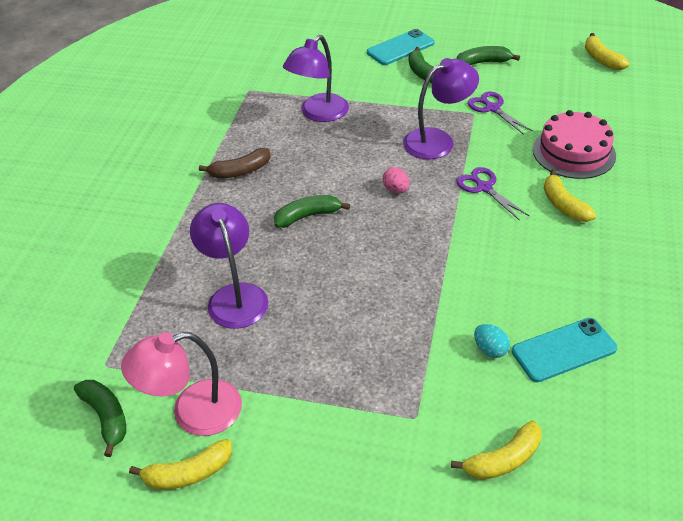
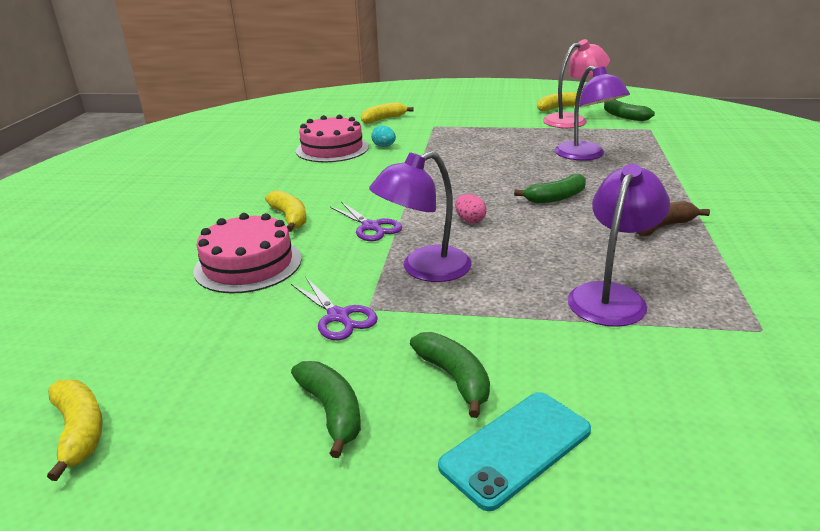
camera: 175 degrees right, 15 degrees down
(483, 62) = (332, 411): green banana -> green banana turned 105 degrees counterclockwise
(564, 350) = (332, 149): turquoise phone -> pink cake

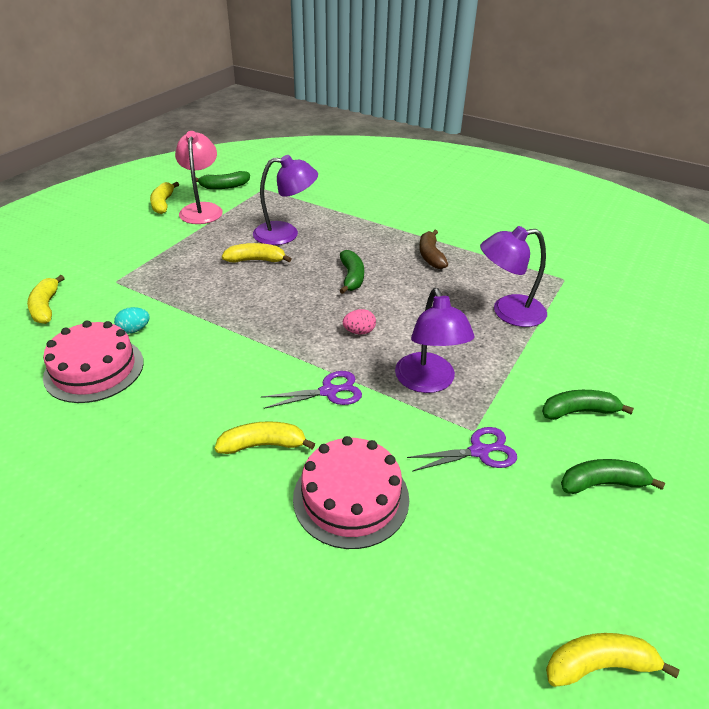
camera: 70 degrees left, 10 degrees up
(516, 448) = (650, 408): turquoise phone -> none
(525, 156) = (256, 260): none -> yellow banana
(611, 296) = (508, 312): purple lamp -> purple lamp turned 60 degrees counterclockwise

